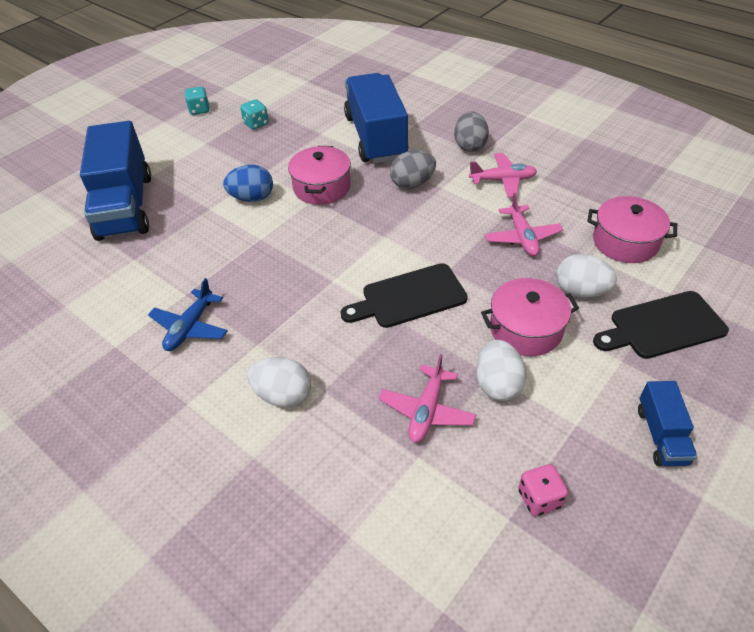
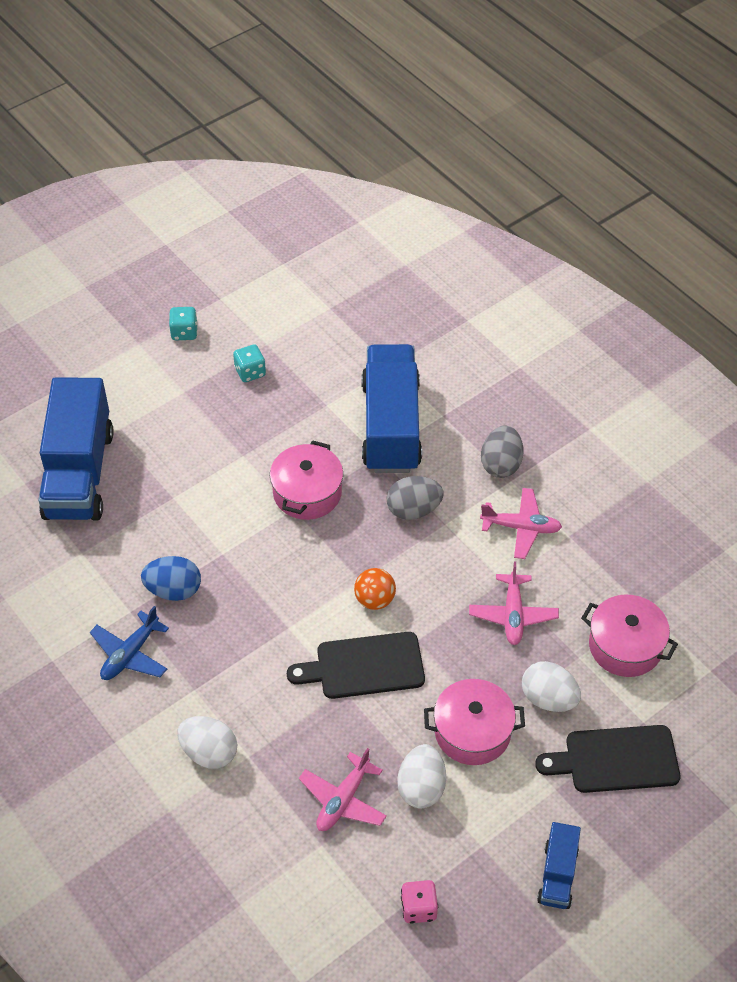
camera: 10 degrees right, 5 degrees up
(252, 198) = (224, 492): blue egg -> blue egg (174, 590)
(401, 247) = (375, 600): none -> orange ball

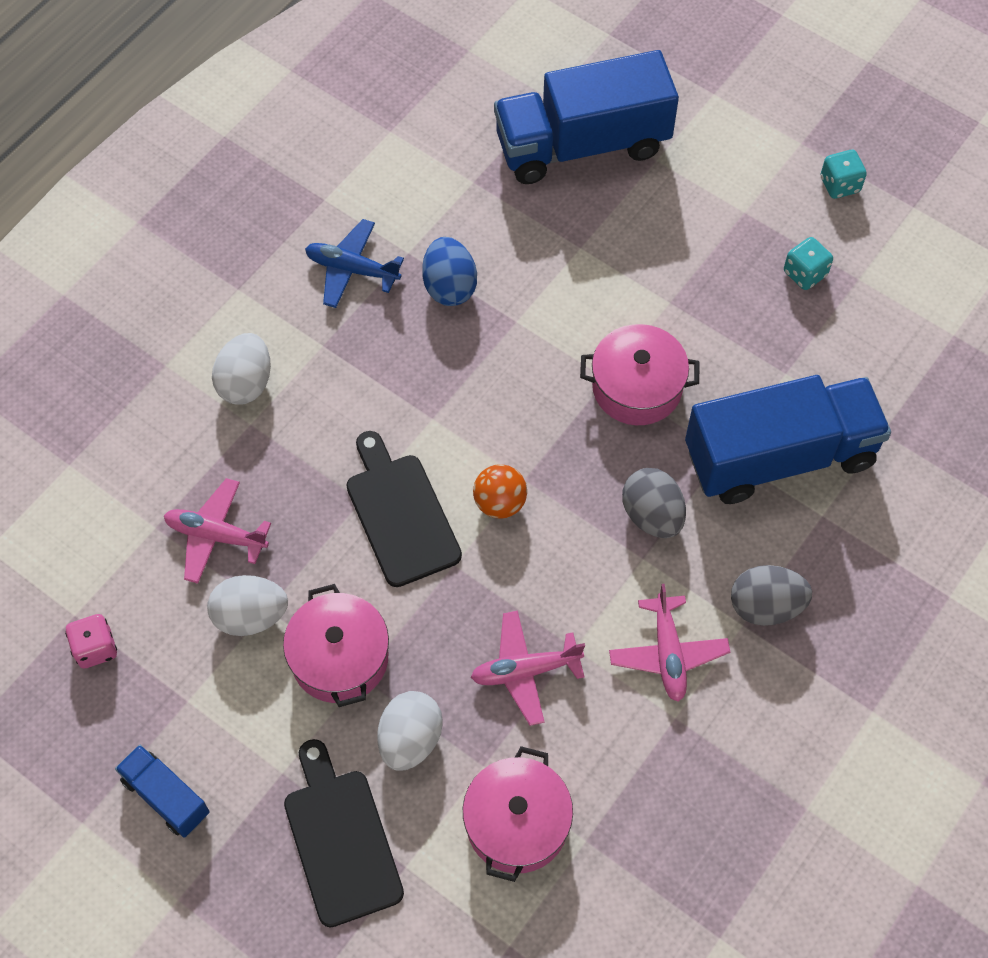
camera: 75 degrees right, 10 degrees up
(557, 875) = (166, 797): blue truck -> blue truck turned 45 degrees clockwise

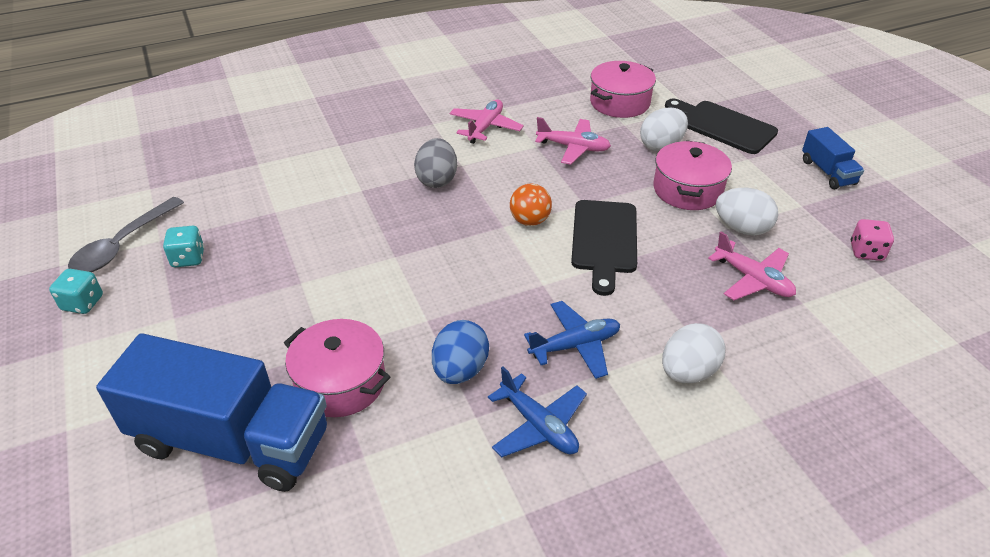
camera: 150 degrees left, 20 degrees down
(341, 840) = (723, 126): black cutting board -> black cutting board turned 120 degrees clockwise
(362, 361) = (575, 346): none -> blue plane
(637, 387) = (379, 243): pink pot -> pink pot (340, 382)
(765, 606) = (413, 125): grey egg -> none
(779, 456) = (330, 176): blue truck -> none
(886, 256) = (123, 245): none -> grey spoon

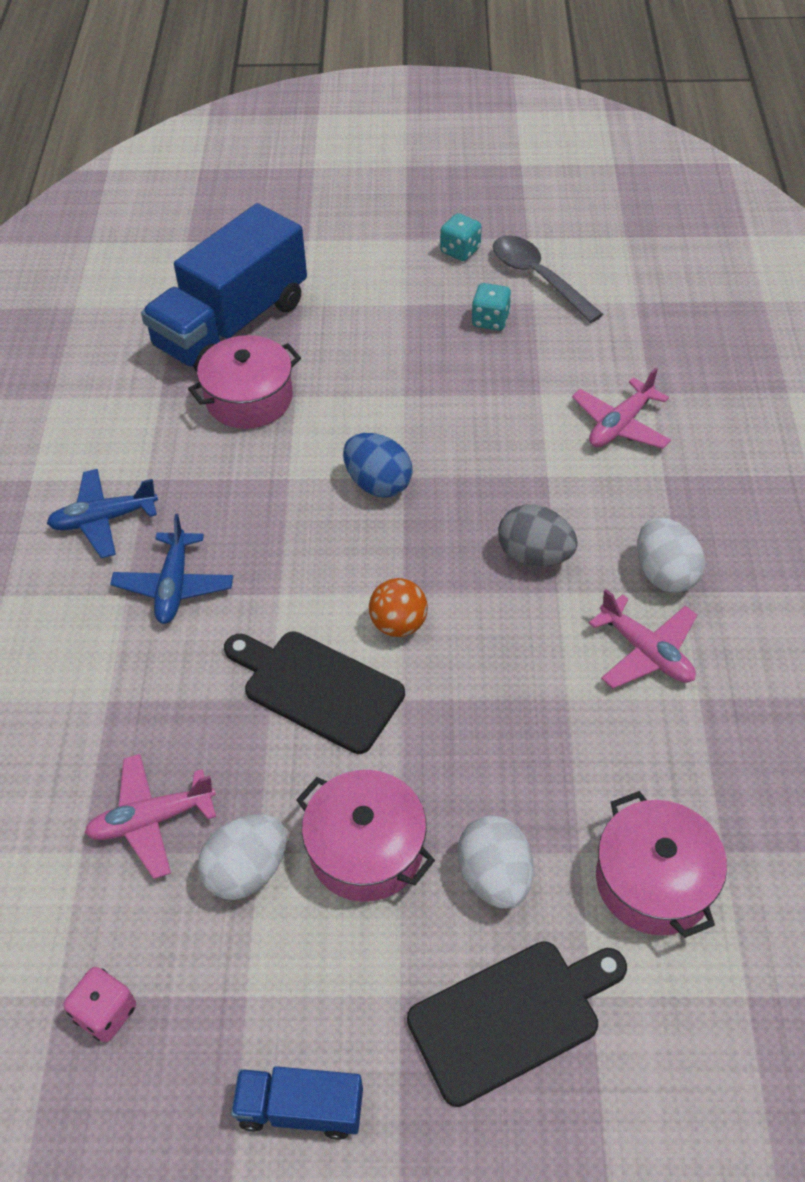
camera: 115 degrees right, 10 degrees up
(460, 370) = (206, 484): blue egg -> blue egg (378, 483)
(573, 147) = (543, 745): pink plane -> pink plane (620, 425)
(688, 372) = (74, 668): white egg -> white egg (664, 573)

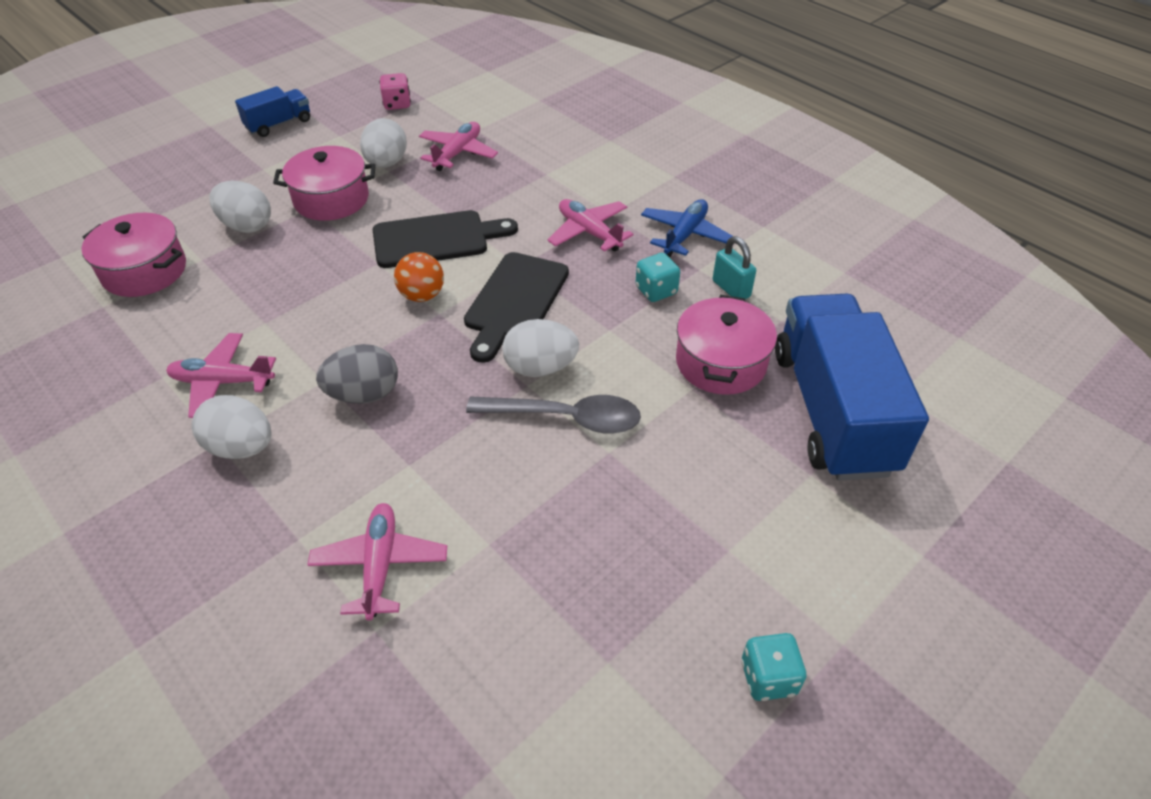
camera: 135 degrees right, 5 degrees down
(152, 445) = (731, 289): none -> turquoise padlock
(174, 586) = (589, 232): blue plane -> pink plane
(378, 483) = (540, 367): blue egg -> white egg
(490, 320) = (626, 597): turquoise dice -> turquoise dice (656, 291)
(511, 1017) = (197, 189): black cutting board -> black cutting board (515, 301)
(538, 278) = (640, 709): grey spoon -> grey spoon (565, 418)

